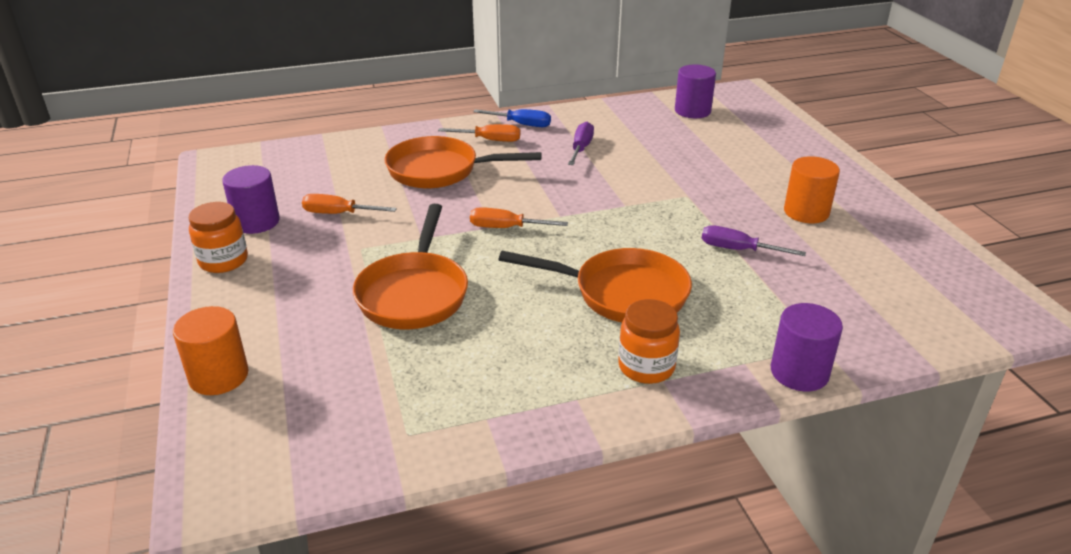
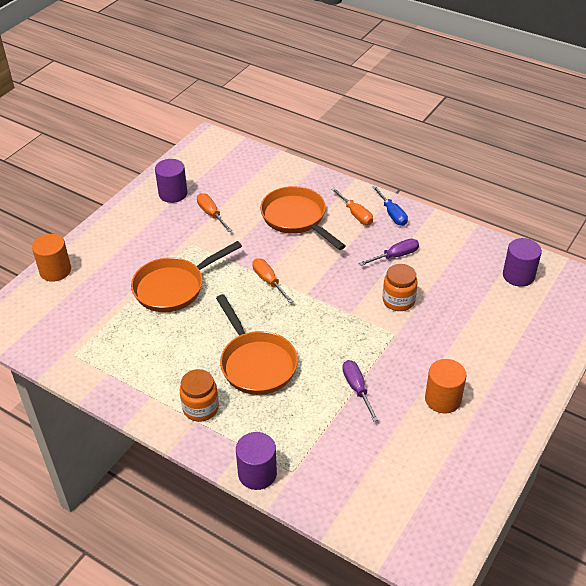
camera: 50 degrees right, 10 degrees up
(223, 261) = (131, 208): orange jar -> orange jar (398, 301)

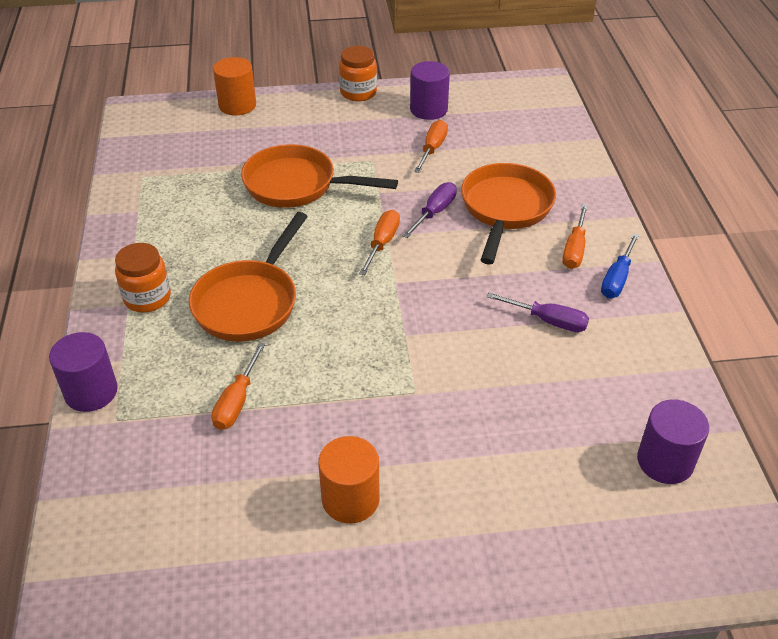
camera: 50 degrees right, 0 degrees up
(331, 409) = (237, 401): none -> orange screwdriver
(357, 389) = (290, 406): purple screwdriver -> purple screwdriver (434, 212)
(398, 301) = (474, 365): orange jar -> orange jar (358, 93)

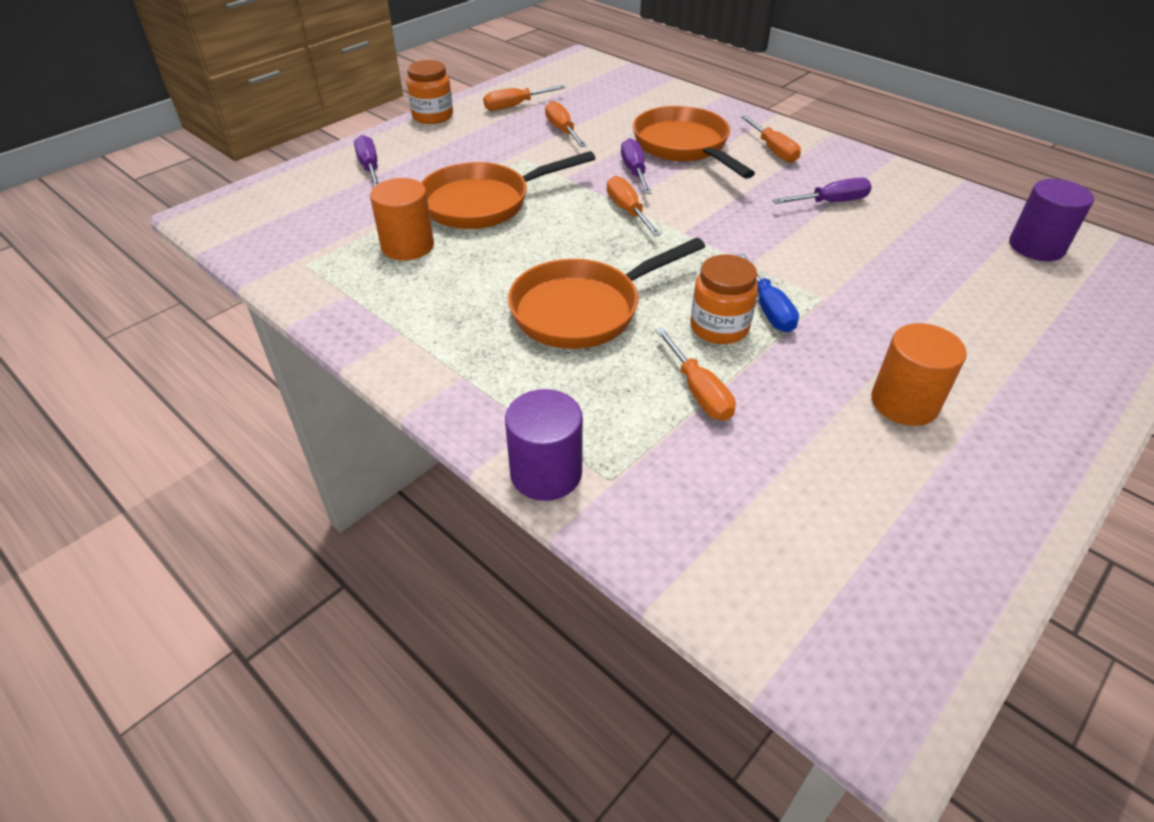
camera: 40 degrees left, 0 degrees up
(147, 298) = (476, 360): orange jar -> orange jar (719, 327)
(237, 105) = (323, 167): orange cylinder -> orange cylinder (407, 246)
(249, 302) = (584, 310): orange pan -> orange pan turned 75 degrees clockwise
(264, 119) = (370, 167): none -> purple screwdriver
(428, 109) = (515, 106): purple cylinder -> orange screwdriver
(617, 278) = (829, 155): blue screwdriver -> blue screwdriver (768, 308)

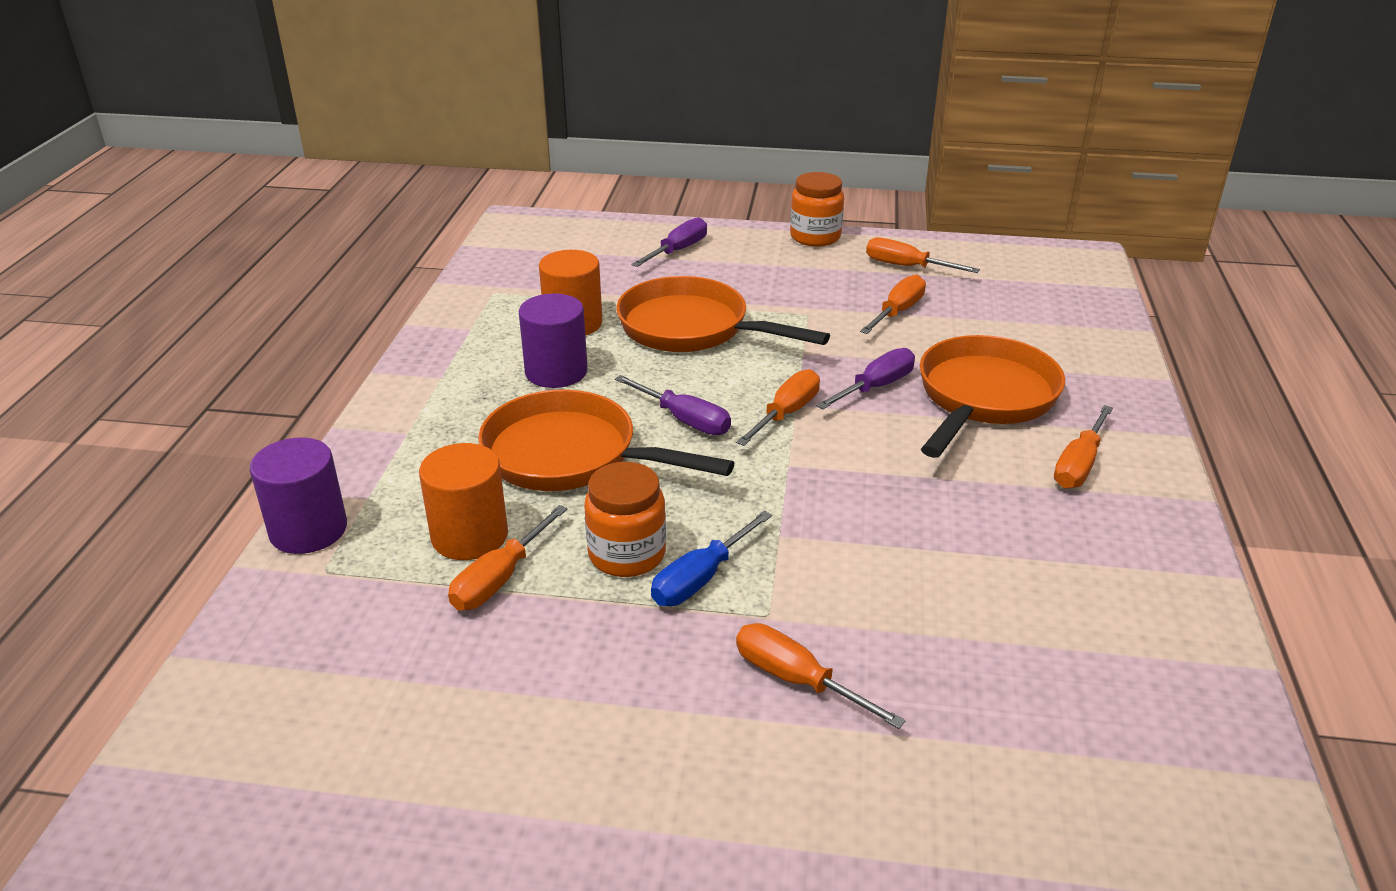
camera: 55 degrees right, 10 degrees down
(830, 202) = (1010, 554): purple screwdriver -> purple screwdriver (684, 420)
(886, 311) = (797, 680): none -> orange screwdriver
(904, 403) = (612, 749): orange cylinder -> orange cylinder (469, 536)
(1036, 247) = (1164, 803): purple cylinder -> purple cylinder (556, 372)

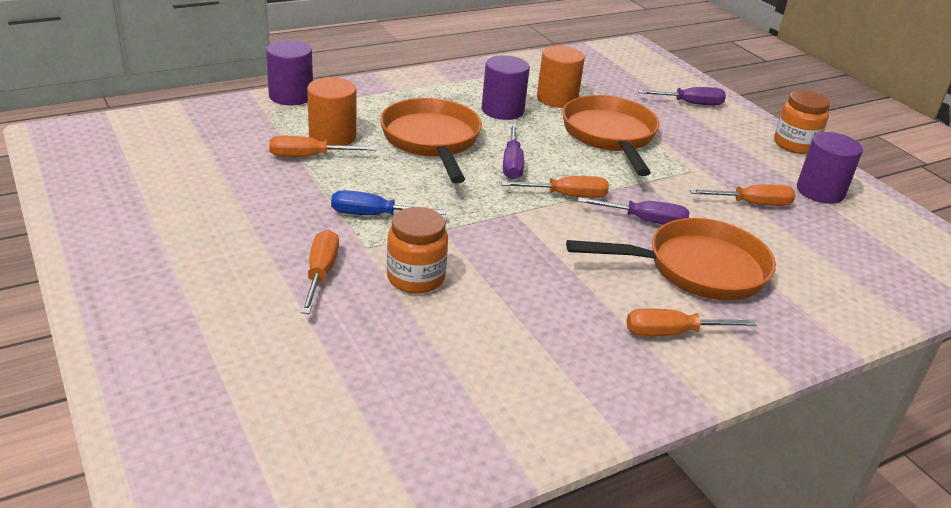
camera: 50 degrees right, 0 degrees up
(627, 554) = (368, 186): orange jar -> orange jar (415, 278)
(907, 267) = (820, 191): orange screwdriver -> purple cylinder

